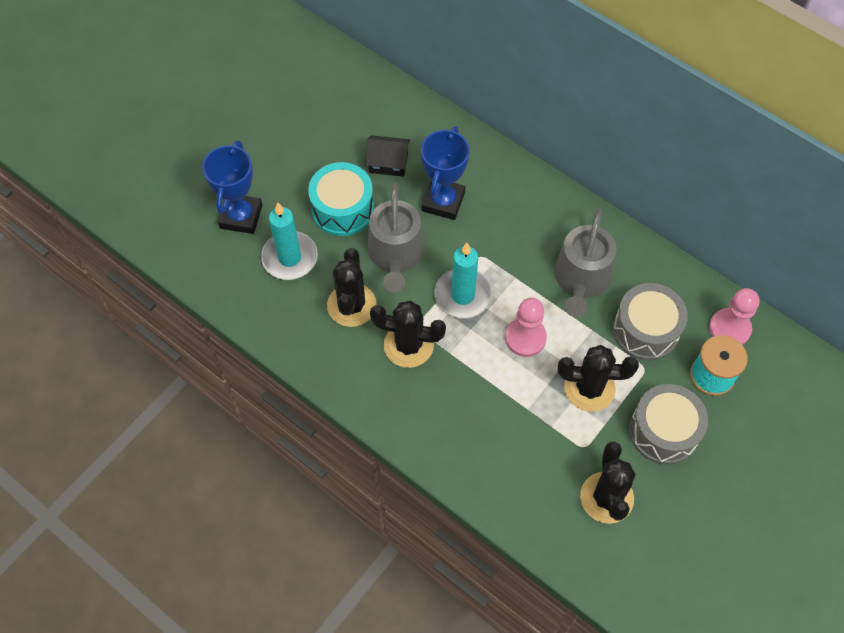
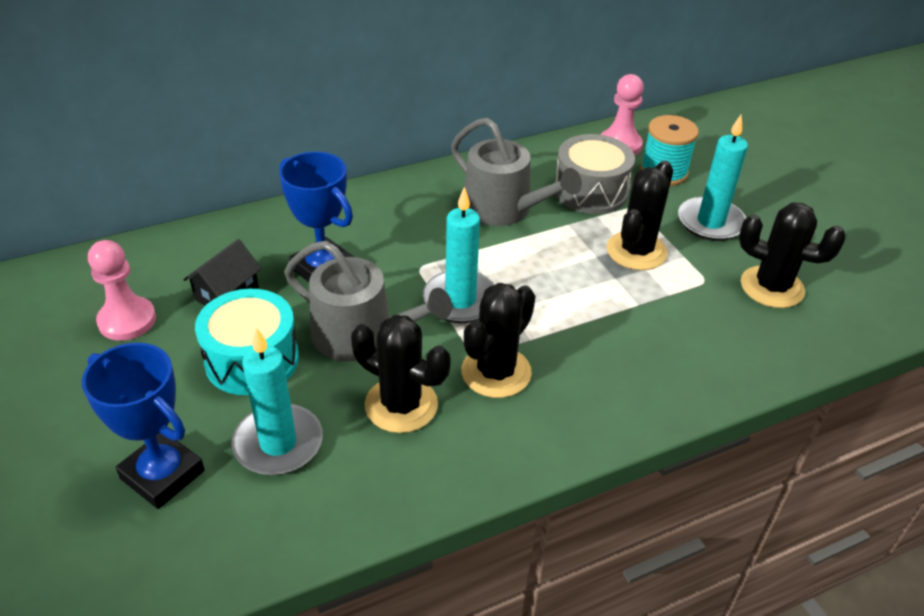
camera: 65 degrees left, 20 degrees down
(525, 338) = (548, 273): pink pawn -> pink pawn (127, 320)
(663, 431) = (710, 222): grey drum -> turquoise candle

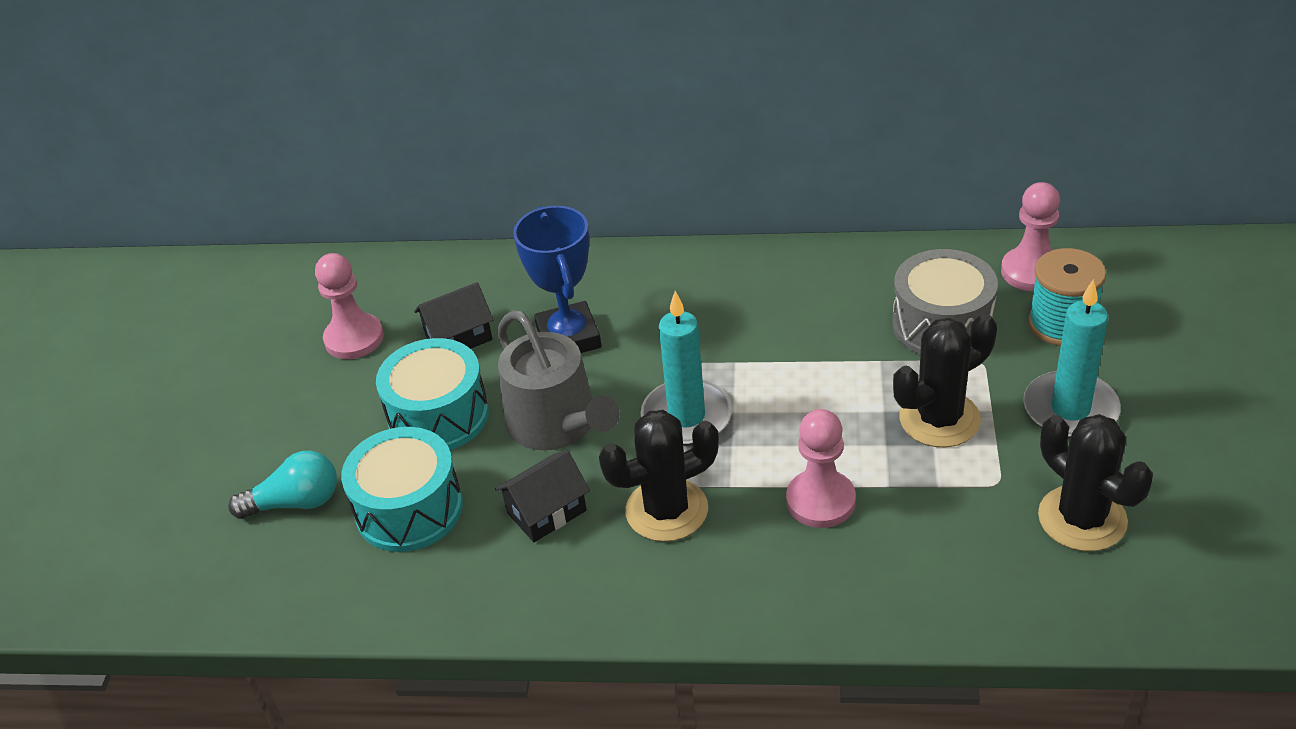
camera: 35 degrees right, 0 degrees up
(162, 474) = (296, 502): blue trophy -> turquoise light bulb
(278, 443) = (409, 509): turquoise candle -> turquoise drum
(401, 405) = (546, 512): black cactus -> black house
(504, 209) = (816, 320): grey watering can -> none
(601, 329) = (820, 501): none -> pink pawn

